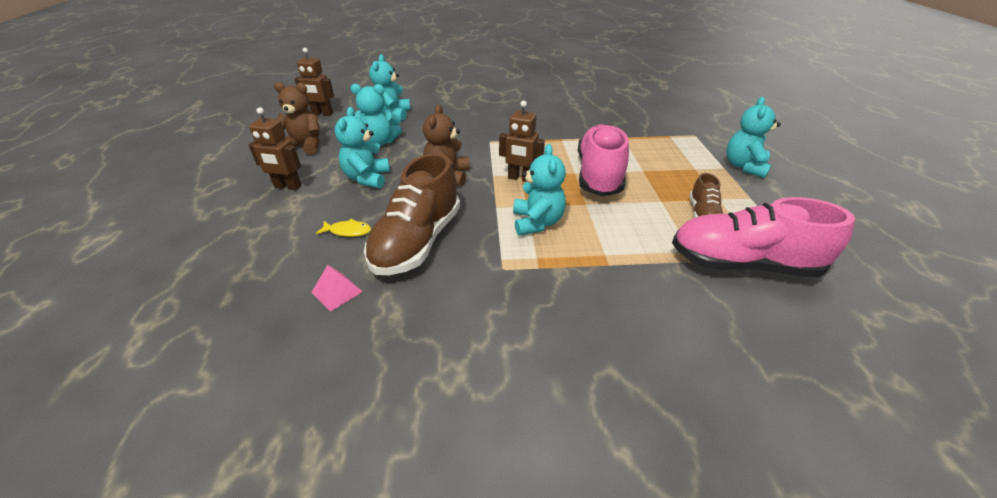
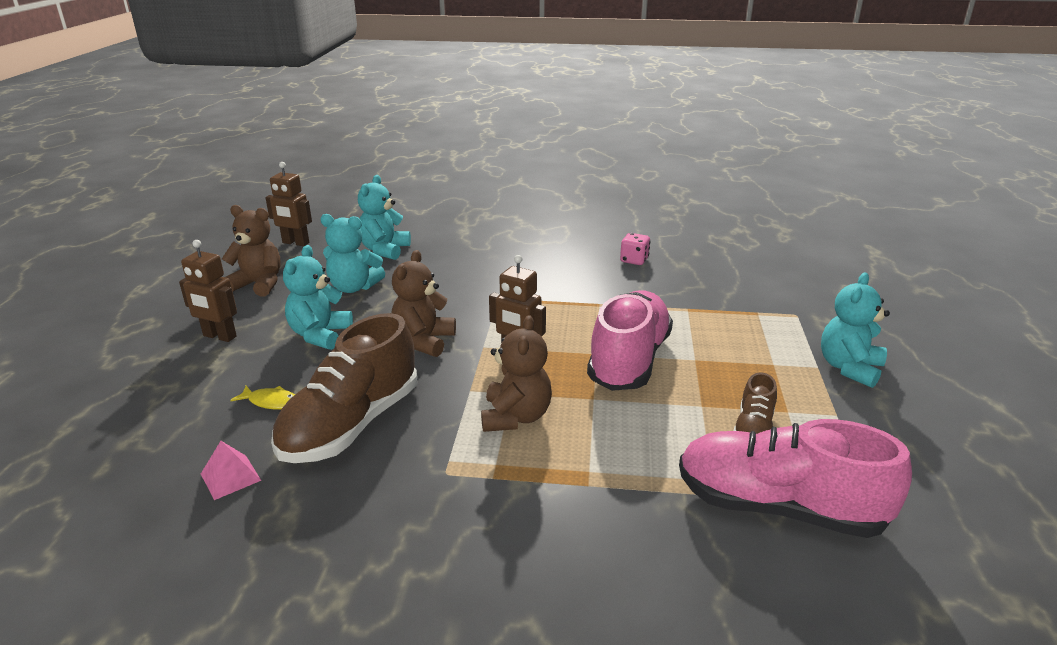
camera: 10 degrees right, 10 degrees down
(537, 222) = (516, 417): turquoise teddy bear -> brown teddy bear
(573, 108) = (634, 260): none -> pink dice

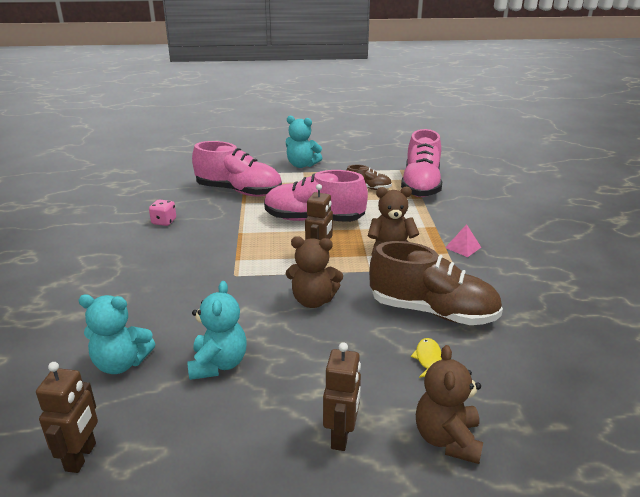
camera: 100 degrees left, 0 degrees up
(230, 477) = (515, 350): pink pyramid -> pink pyramid (463, 247)
(259, 284) = (214, 449): brown teddy bear -> brown teddy bear (447, 439)
(320, 335) = (319, 361): turquoise teddy bear -> none
(726, 307) = (239, 191): none -> pink shoe

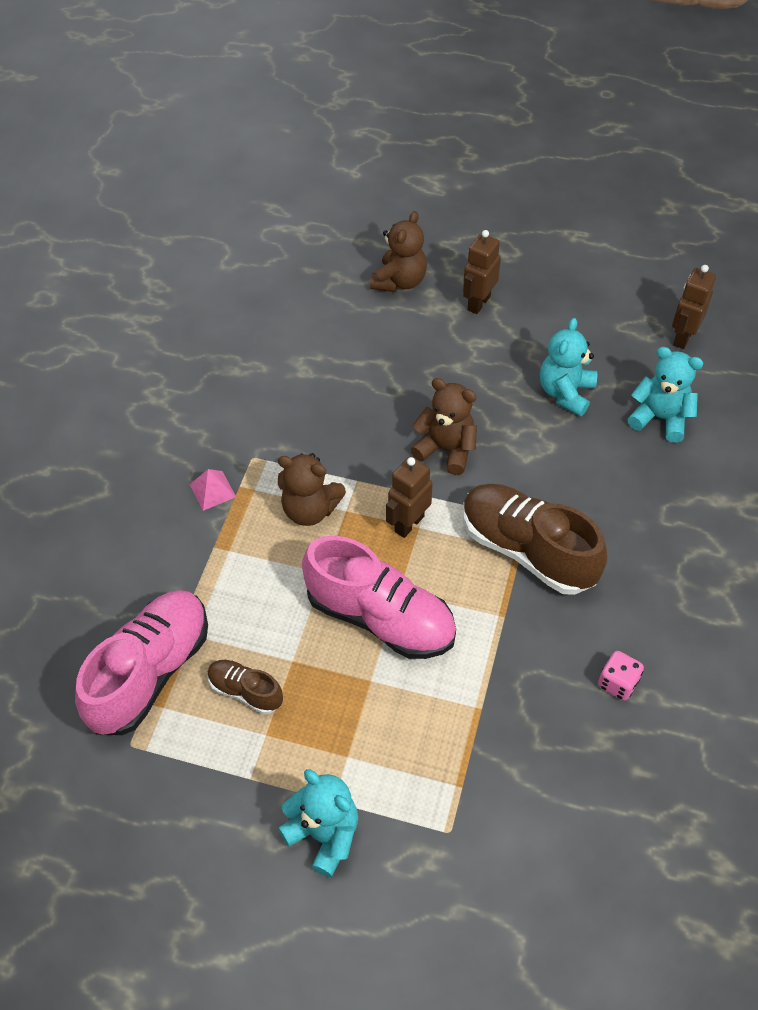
camera: 160 degrees left, 25 degrees up
(239, 191) = (477, 753): pink shoe -> none
(428, 359) = (368, 348): yellow fish -> none
(432, 311) = (326, 399): brown shoe -> brown shoe (527, 550)

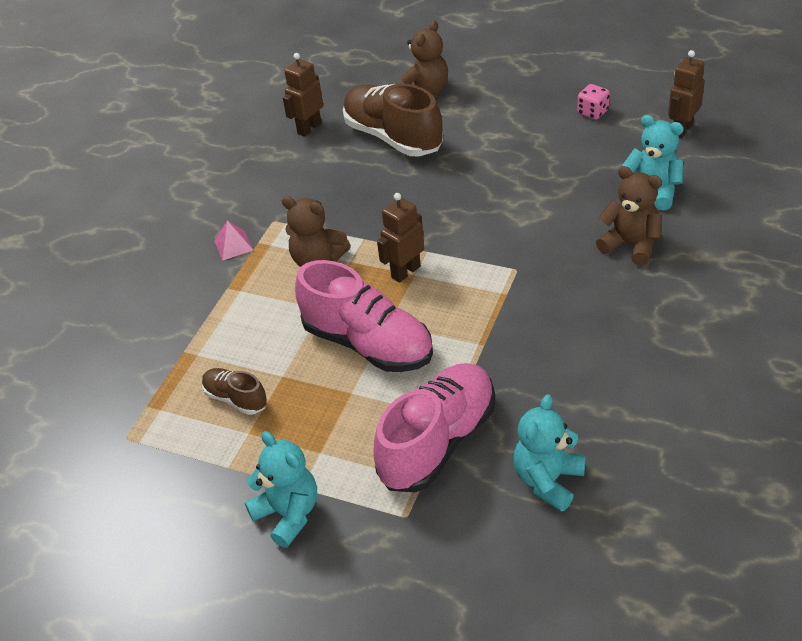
camera: 10 degrees right, 10 degrees down
(150, 672) = (154, 382): pink shoe -> pink shoe (438, 442)
(446, 449) = (448, 215): brown teddy bear -> brown teddy bear (630, 245)
(478, 303) = (494, 106): brown robot -> brown robot (309, 128)
(527, 550) = (512, 293): brown shoe -> brown shoe (393, 137)
(565, 393) = (565, 172): turquoise teddy bear -> turquoise teddy bear (548, 480)
(617, 683) = (584, 400): pink dice -> pink dice (592, 112)

